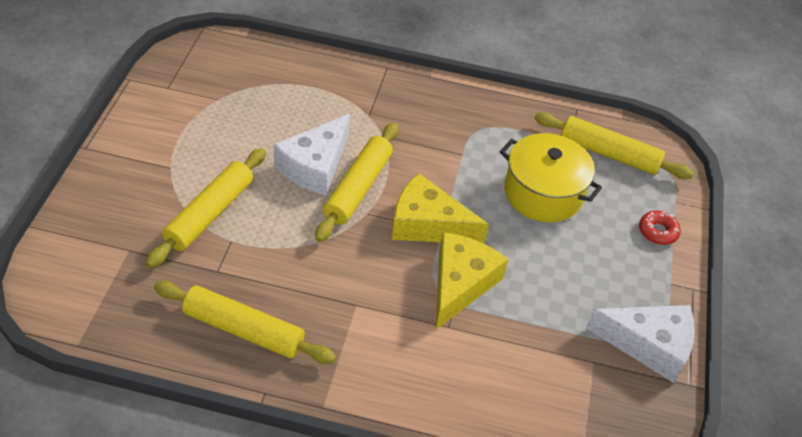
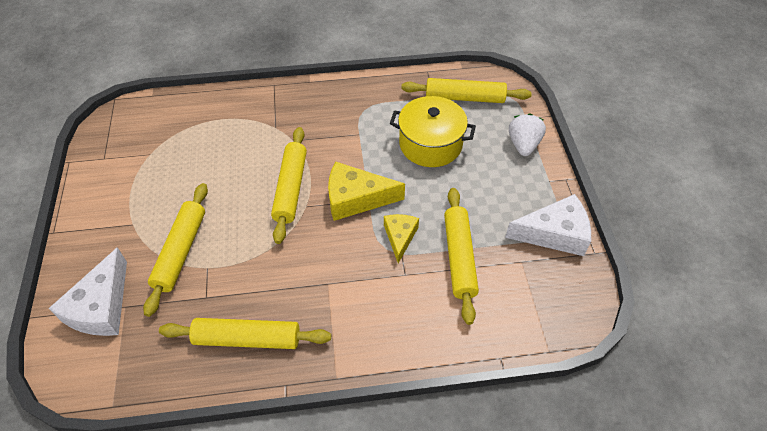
camera: 15 degrees left, 5 degrees up
(315, 166) = (250, 182): white cheese -> white cheese (101, 307)
(460, 284) = (400, 237): yellow cheese -> yellow cheese, size x0.62
(520, 331) = (459, 257): none -> yellow rolling pin
(657, 231) = (523, 145): red donut -> white strawberry

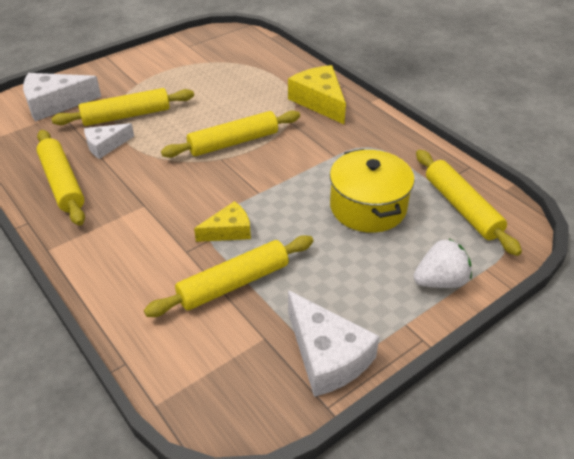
camera: 60 degrees right, 10 degrees down
(216, 284) = (105, 145): none -> white cheese
(356, 198) = (253, 184): yellow cheese -> yellow cheese (319, 101)

